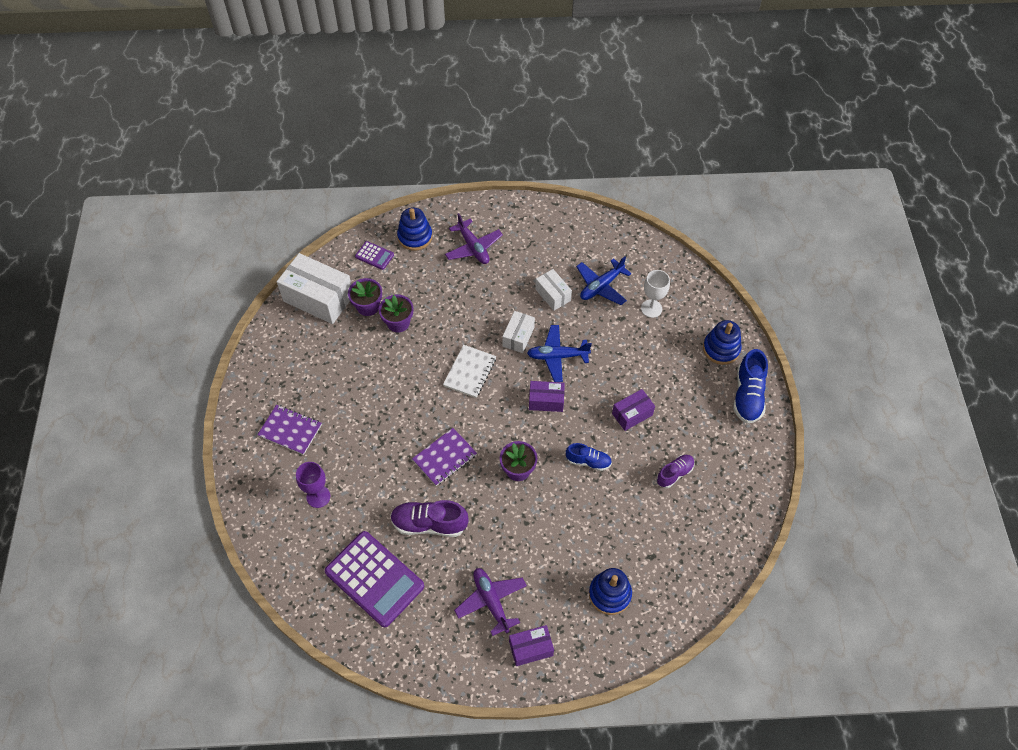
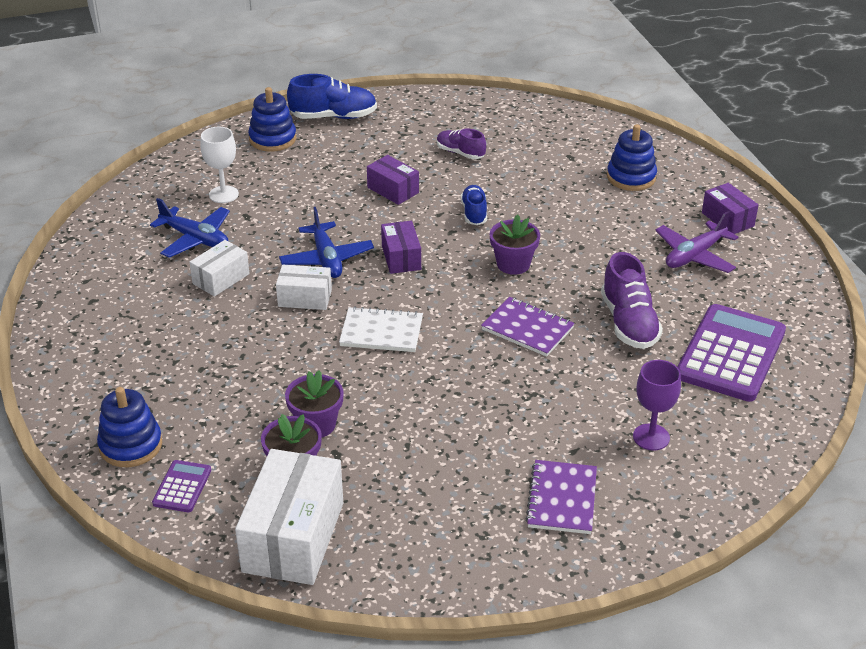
camera: 105 degrees left, 20 degrees down
(473, 247) = (144, 373): purple plane -> none

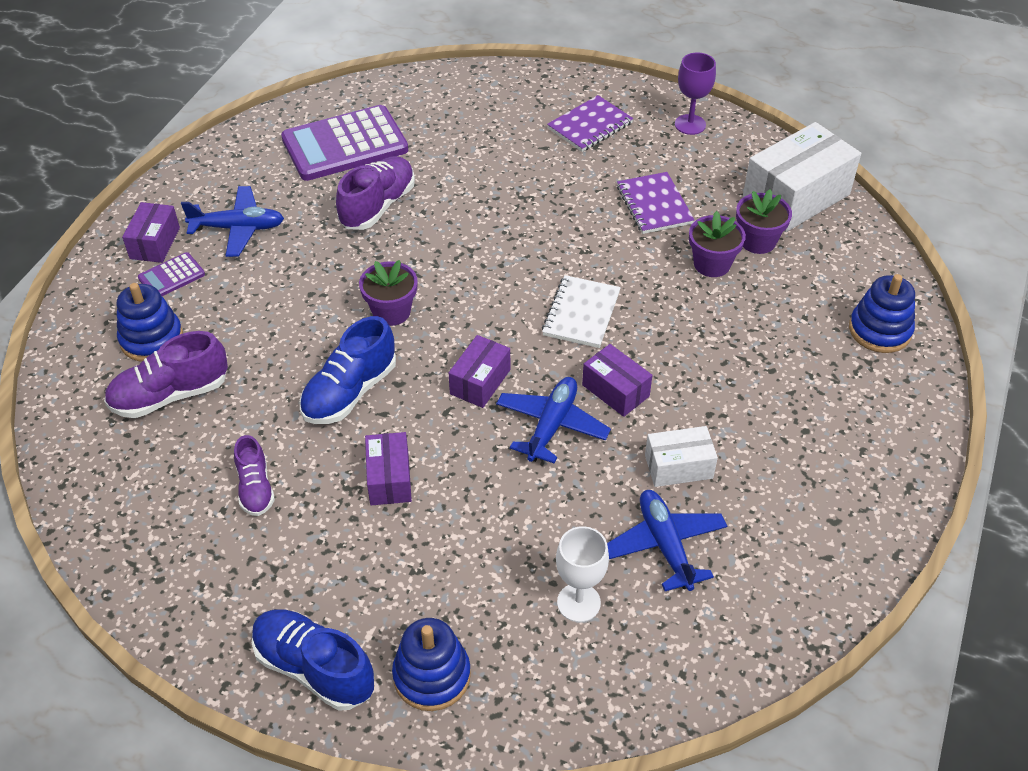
camera: 140 degrees left, 10 degrees up
(182, 487) = (856, 273): purple calculator -> purple calculator (171, 276)
(305, 298) = (615, 390): white box -> purple box
(381, 332) = (581, 313): white notebook -> white notebook turned 60 degrees clockwise
(474, 213) = (350, 392): blue shoe -> blue shoe, size x1.61
(527, 329) = (460, 246): purple notebook -> purple notebook (654, 205)
(572, 162) = (170, 395): none -> purple shoe
(651, 437) = (482, 127): purple goblet -> purple goblet (690, 124)
(694, 255) = (238, 228): purple plane -> blue plane

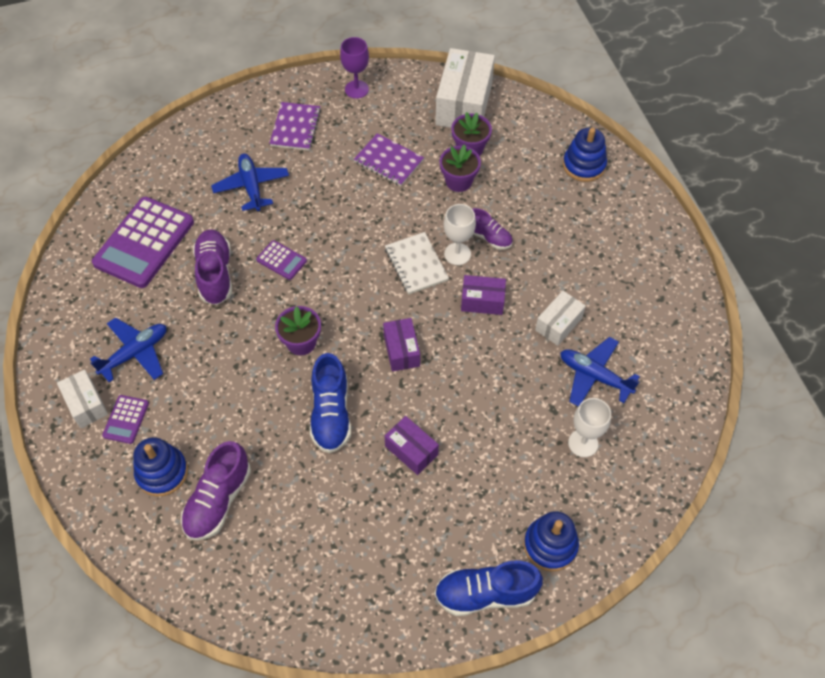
camera: 40 degrees left, 10 degrees up
(155, 243) = (86, 404): purple box -> white box
(255, 488) = (338, 517): purple shoe -> purple shoe (488, 237)
(451, 231) = (281, 260): none -> purple calculator
(552, 425) = (469, 349): blue plane -> blue plane (251, 186)
(636, 330) = (457, 254): none -> white goblet

